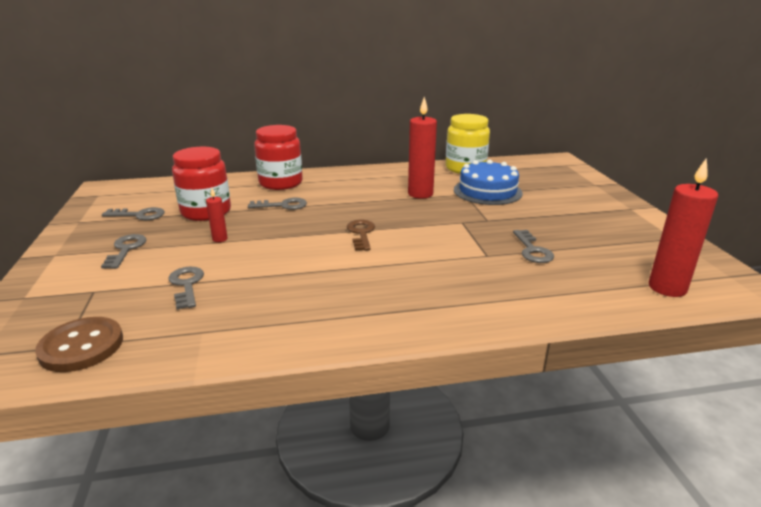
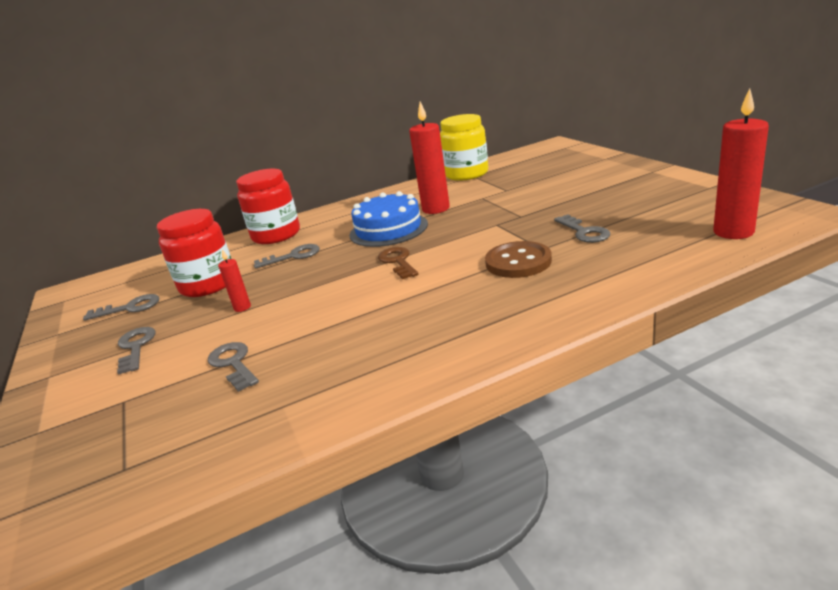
camera: 10 degrees left, 0 degrees up
(81, 346) = (146, 463): brown button -> brown button (518, 262)
(487, 191) = (503, 190): blue cake -> blue cake (388, 229)

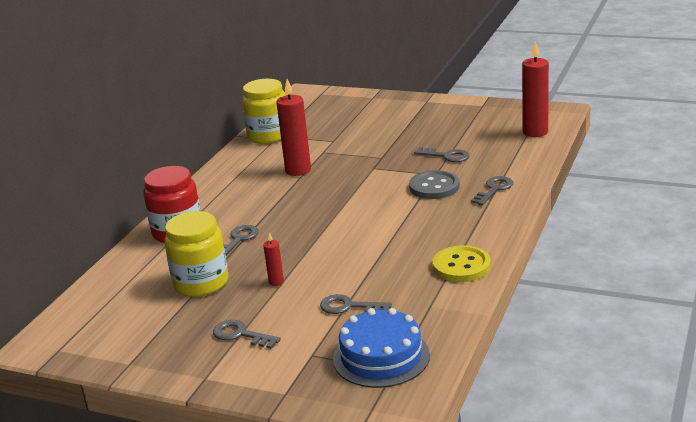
camera: 45 degrees left, 0 degrees up
(129, 308) = (159, 324): grey key -> grey key (494, 190)
(208, 284) = (201, 283): red jar -> yellow jar
(388, 229) = (286, 196): blue cake -> blue cake (381, 357)
(390, 370) = (461, 266): none -> yellow button
(398, 262) = (344, 214): brown key -> none
(518, 262) = (434, 187): brown button -> grey button

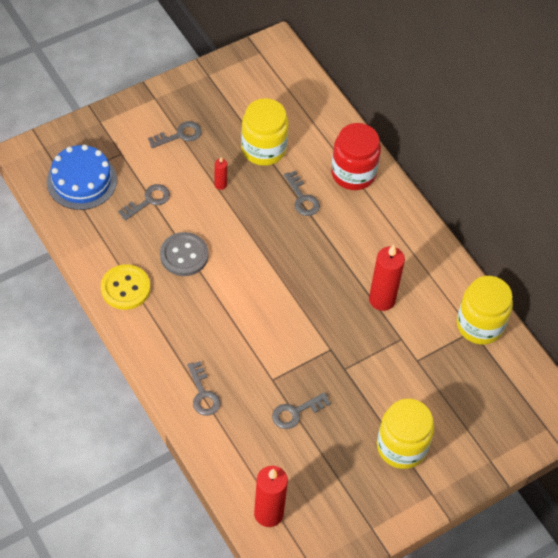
camera: 120 degrees right, 30 degrees up
(409, 120) = (401, 446): none -> yellow jar
(434, 187) = (251, 361): grey button -> grey button (184, 255)

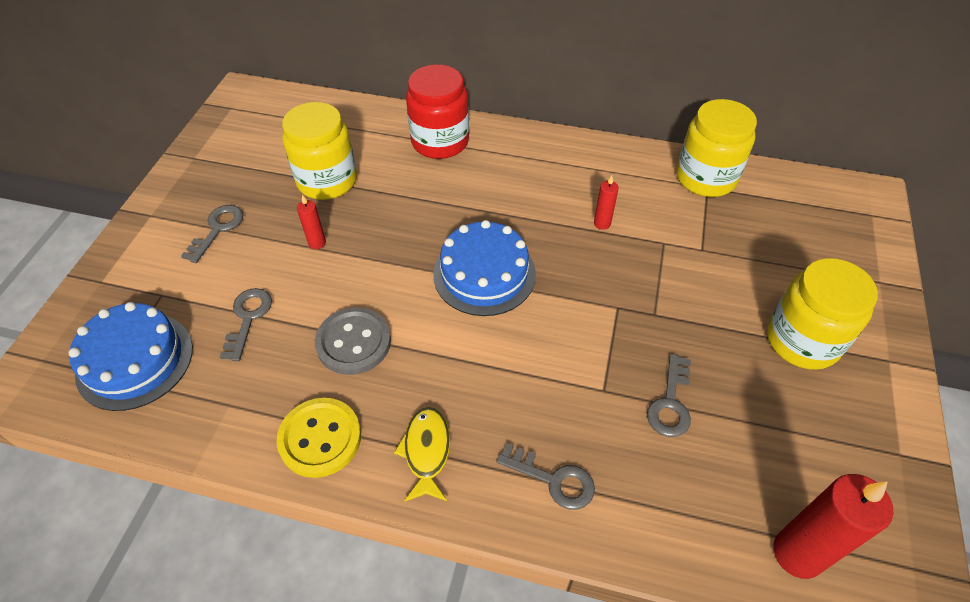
camera: 40 degrees left, 5 degrees down
(163, 334) = (426, 451): none -> yellow fish
(284, 274) = (484, 274): none -> blue cake
(302, 198) = (417, 194): grey key -> none
(382, 299) = (602, 223): red candle -> red candle, size x0.48

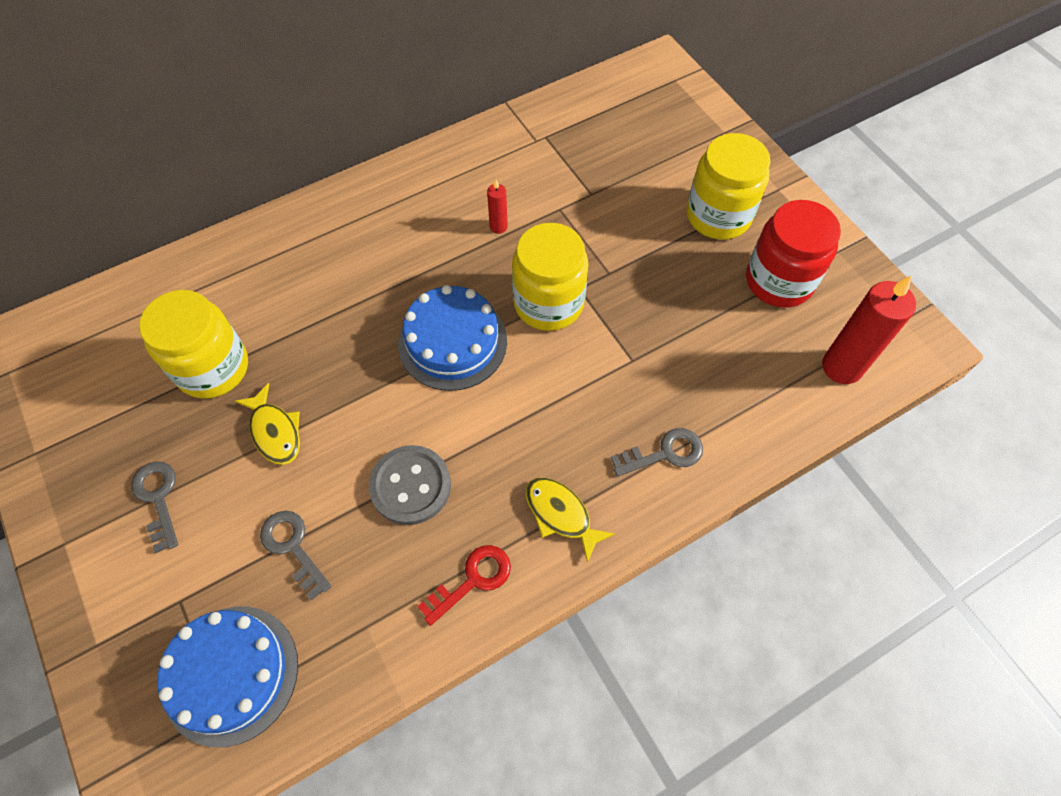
camera: 45 degrees left, 10 degrees up
(317, 243) = (275, 431): red candle -> yellow fish
(320, 438) = (472, 580): yellow button -> red key
(440, 142) = (280, 251): red jar -> red jar (779, 281)
(670, 402) = (682, 331): grey key -> none
(705, 178) = (536, 129): yellow jar -> yellow jar (548, 303)

